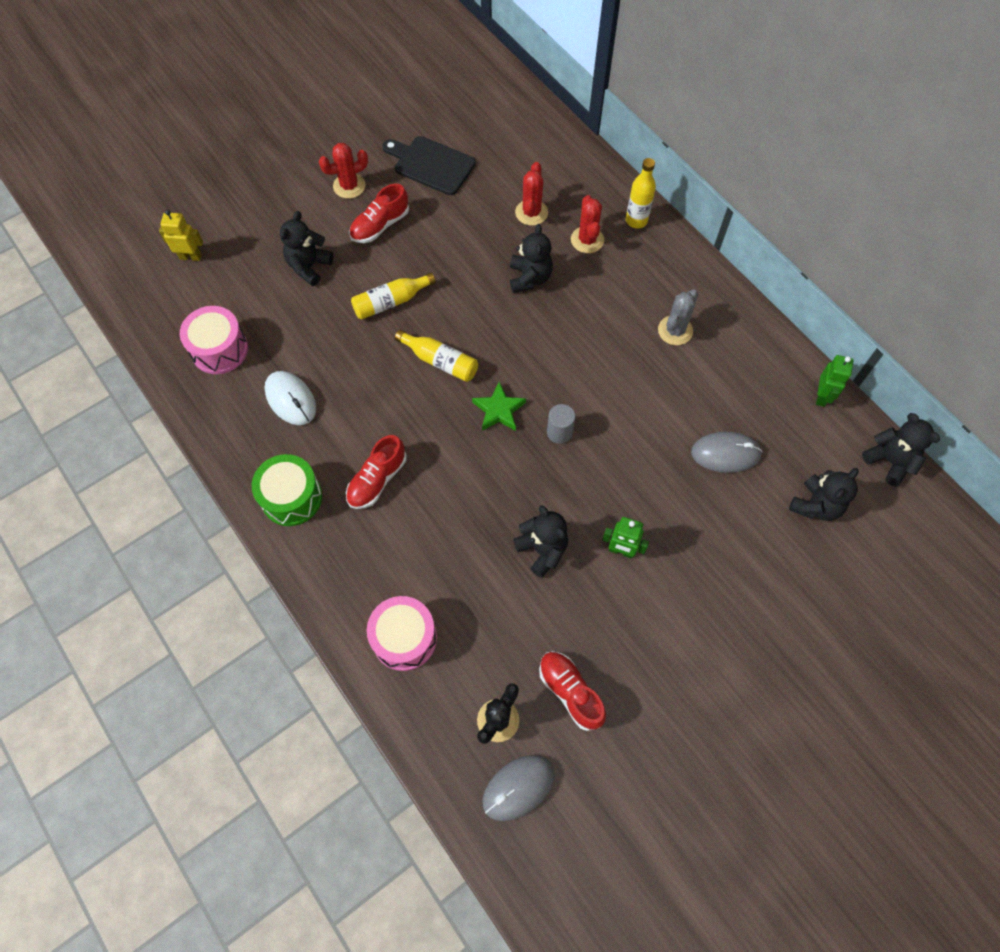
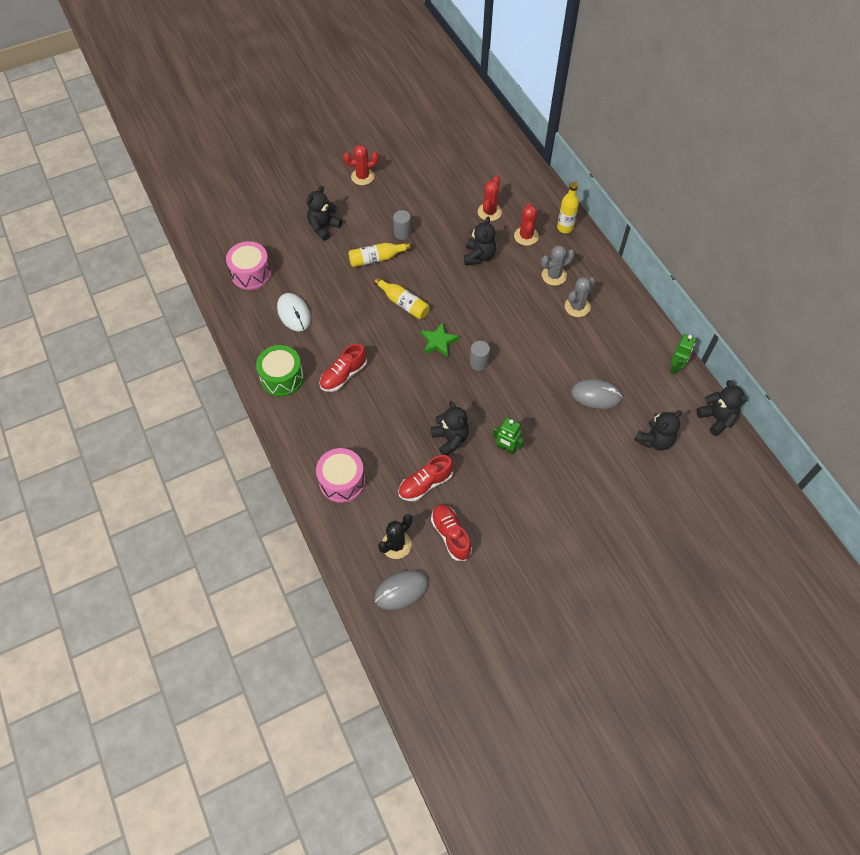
camera: 10 degrees right, 5 degrees down
(190, 256) = (243, 209): yellow robot -> none
(380, 225) = (379, 206): red shoe -> red shoe (425, 484)
(419, 260) = (402, 233): none -> grey cylinder
(431, 164) = (424, 170): black cutting board -> none
(635, 291) = (554, 275): none -> grey cactus

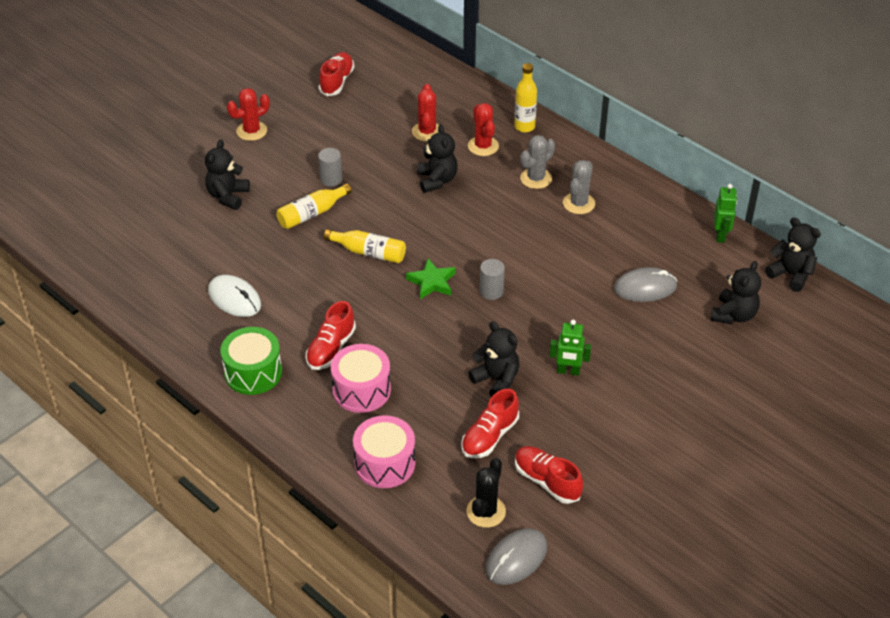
camera: 20 degrees left, 15 degrees down
(251, 273) = (157, 269): pink drum -> pink drum (361, 390)
(441, 150) = (337, 81): none -> red shoe

